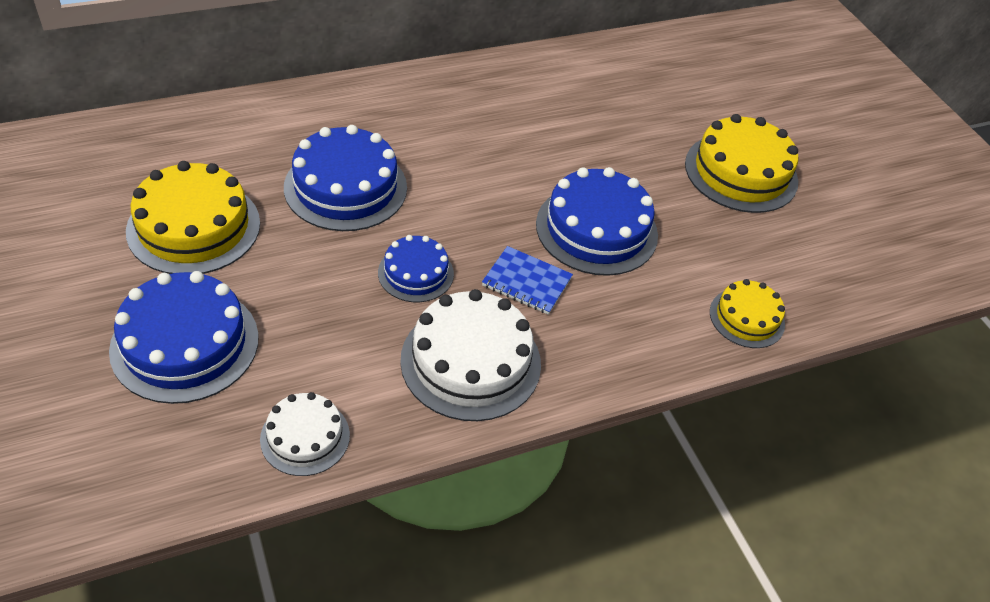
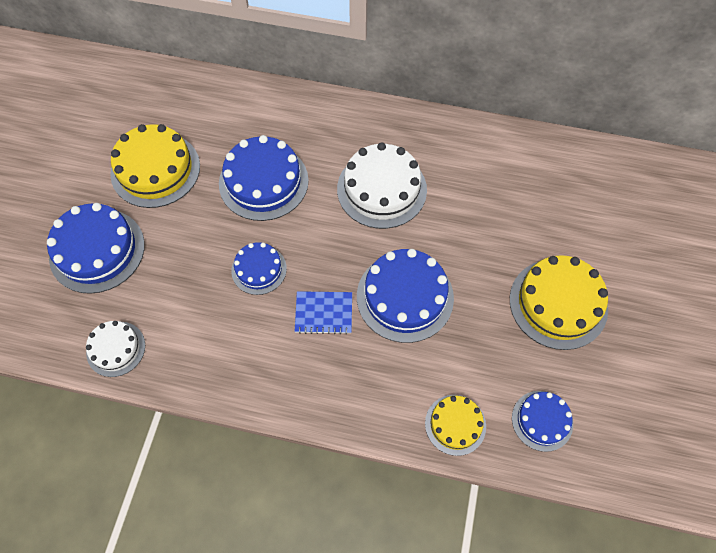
camera: 40 degrees right, 15 degrees up
(471, 361) = (244, 352): white cake -> white cake (381, 189)
(526, 282) = (324, 313): blue notebook -> blue notebook turned 60 degrees counterclockwise
(817, 275) = (542, 420): none -> blue cake

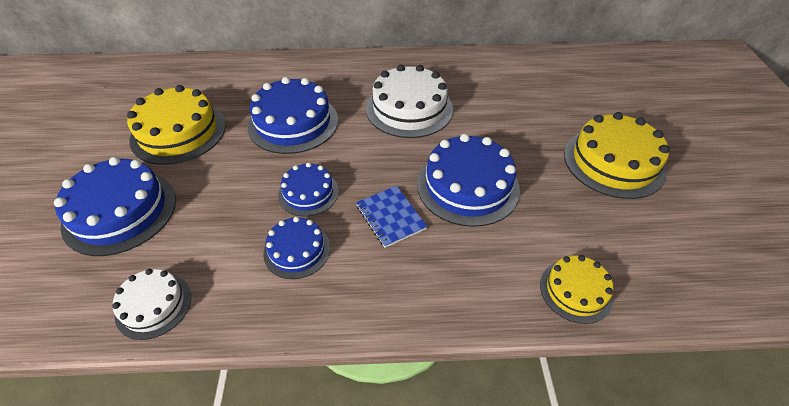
camera: 15 degrees left, 15 degrees down
(324, 313) = (390, 217): blue notebook -> blue notebook turned 75 degrees clockwise
(542, 420) = (660, 265): blue cake -> blue cake (297, 250)

